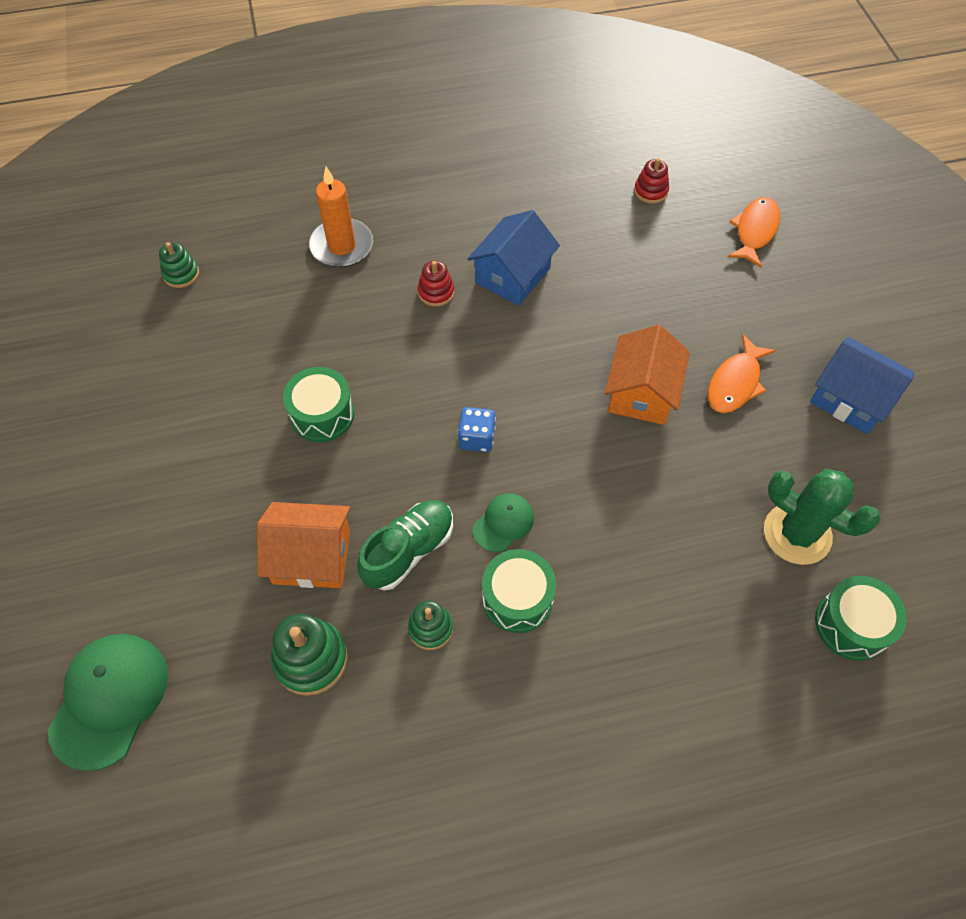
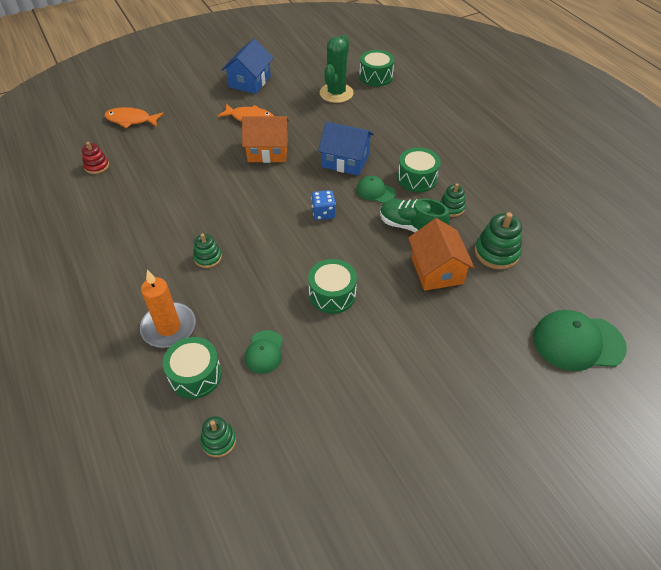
camera: 105 degrees left, 10 degrees down
(267, 263) = (195, 375): none -> green drum
(268, 328) = (264, 352): none -> green cap
(436, 292) = (208, 258): red stacking toy -> green stacking toy
(512, 275) = (185, 220): blue house -> blue house (345, 160)

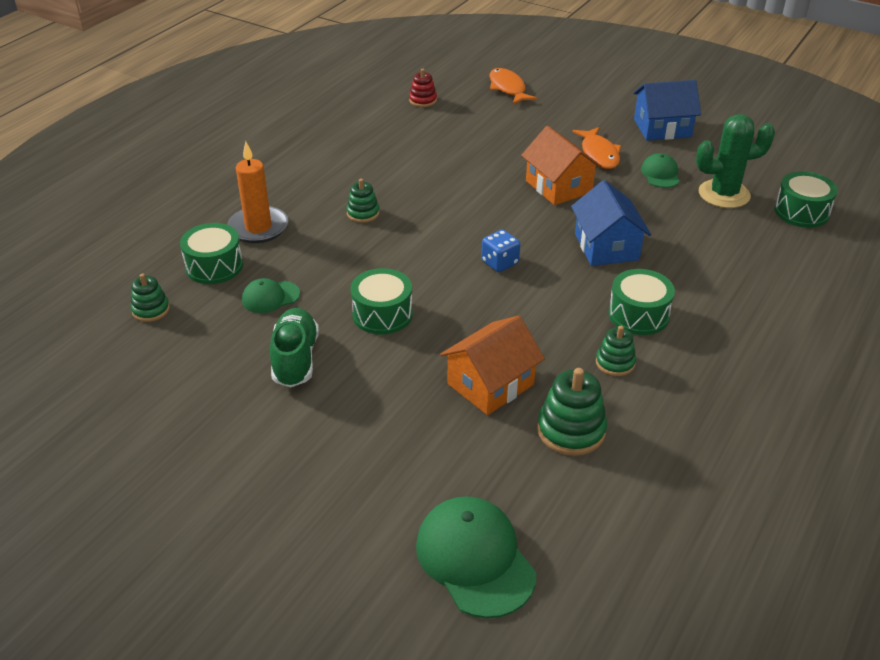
camera: 60 degrees right, 10 degrees down
(375, 191) = (577, 289): green cap -> green cap (660, 174)
(411, 227) = (545, 338): green shoe -> green shoe (295, 359)

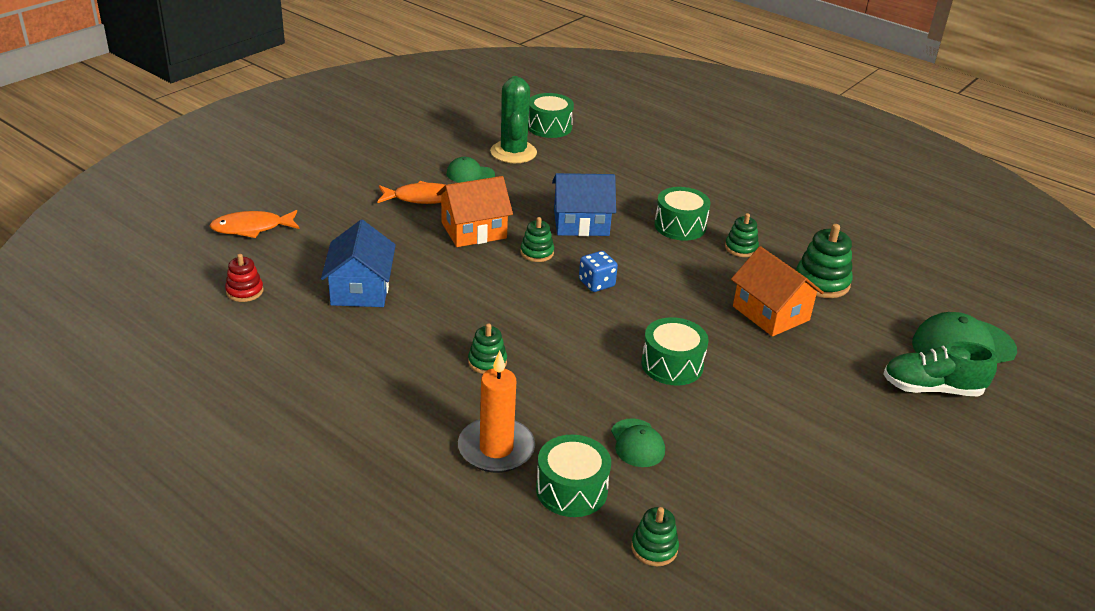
camera: 85 degrees left, 5 degrees down
(295, 359) = (741, 429): green shoe -> green shoe (932, 388)
(537, 224) = (537, 253): none -> green stacking toy
(662, 128) = (388, 157): blue house -> blue house (360, 289)

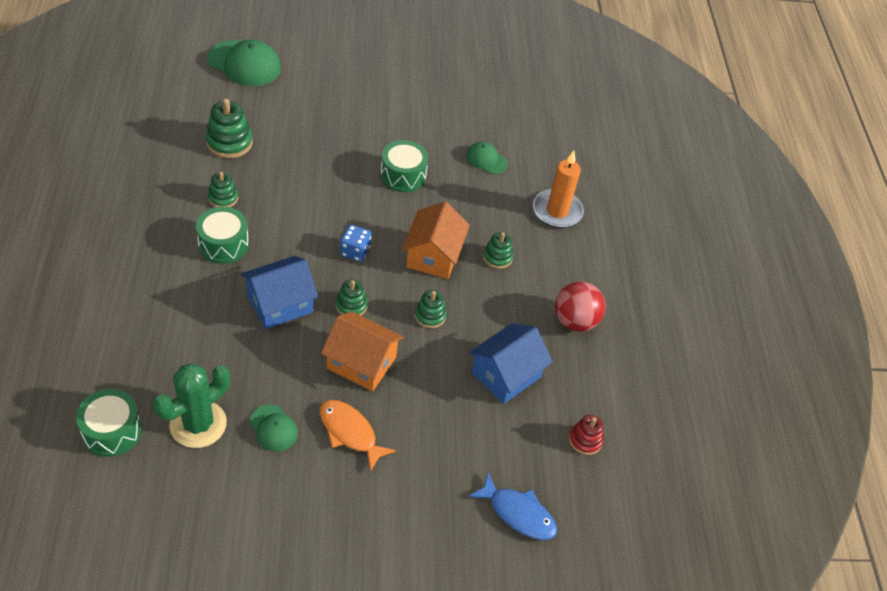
camera: 135 degrees left, 15 degrees up
(251, 228) = (518, 513): orange fish -> blue fish
(350, 363) = (575, 321): none -> red ball
(571, 490) = (548, 168): green drum -> none
(581, 223) = (280, 304): blue house -> blue house turned 75 degrees counterclockwise
(637, 443) = (486, 160): green cap -> green cap turned 90 degrees counterclockwise
(654, 548) = (547, 123): green stacking toy -> green stacking toy (430, 316)
(771, 313) = (296, 153): orange house -> orange house (433, 255)
(932, 388) = (304, 66): green shoe -> none

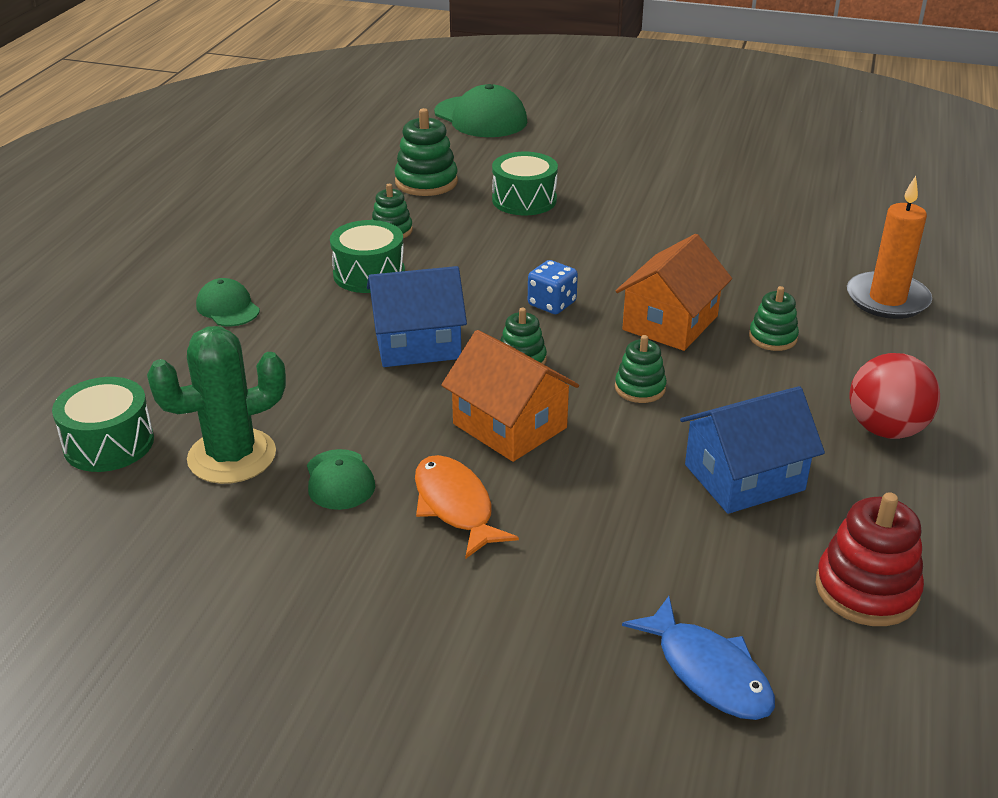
camera: 25 degrees right, 15 degrees down
(403, 175) = (655, 236): green drum -> green drum (524, 200)
(486, 160) = (787, 234): green cap -> green cap (228, 308)
(585, 440) = (866, 590): red stacking toy -> red stacking toy, size x1.62

